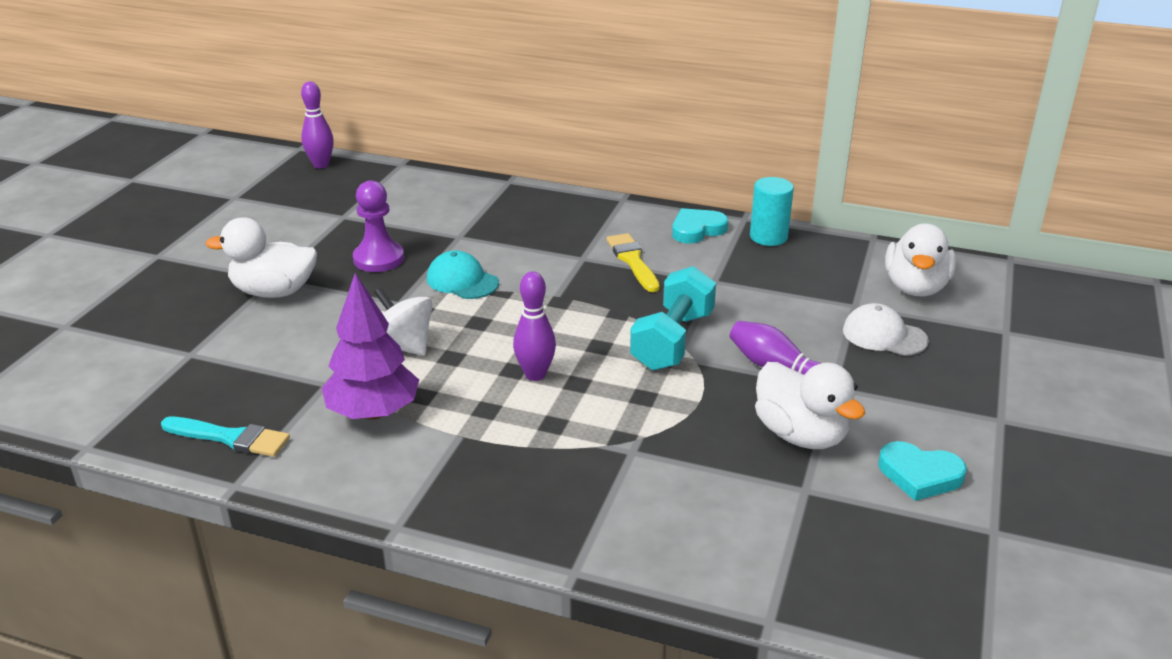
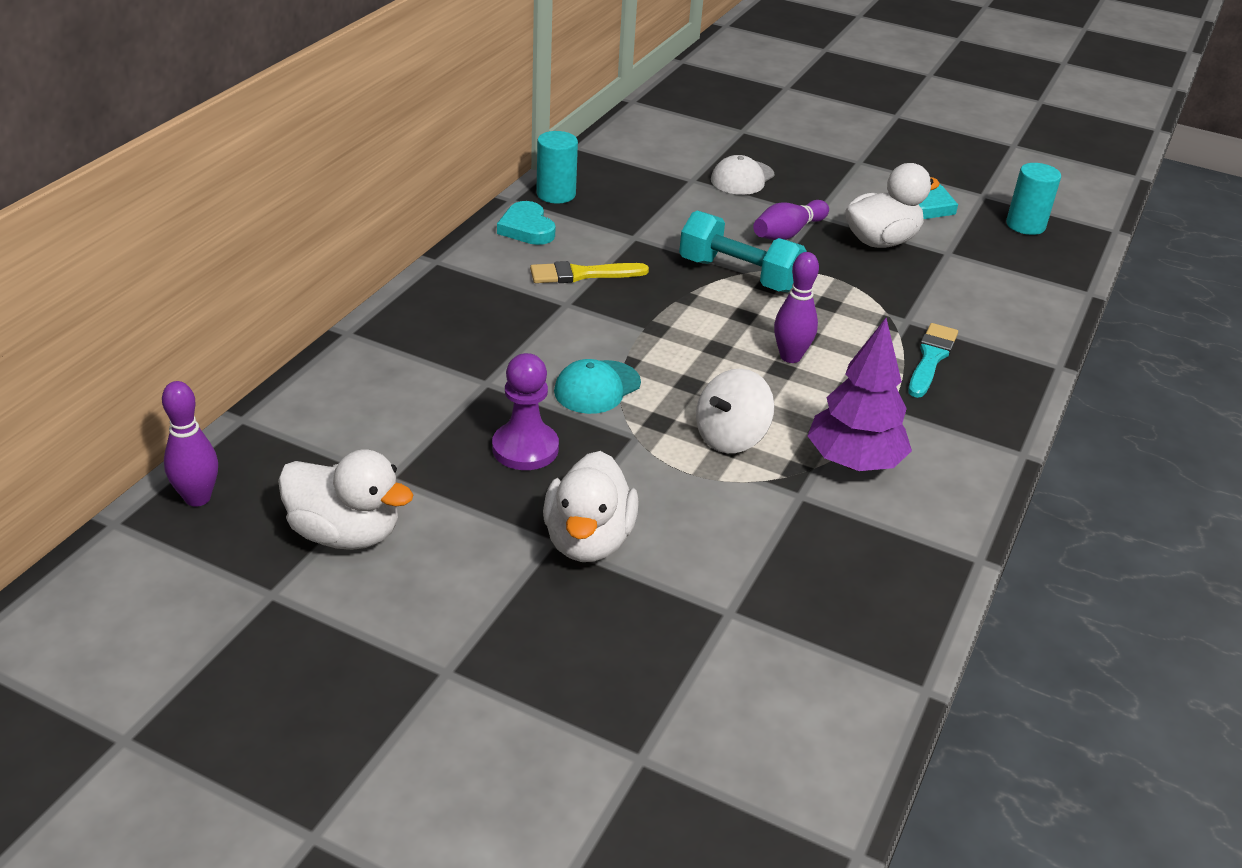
camera: 85 degrees left, 5 degrees up
(231, 438) = (901, 566): turquoise brush -> turquoise brush (931, 358)
(915, 287) = (668, 148): white duck -> white duck (345, 533)
(929, 569) = (1025, 225): none -> turquoise cylinder

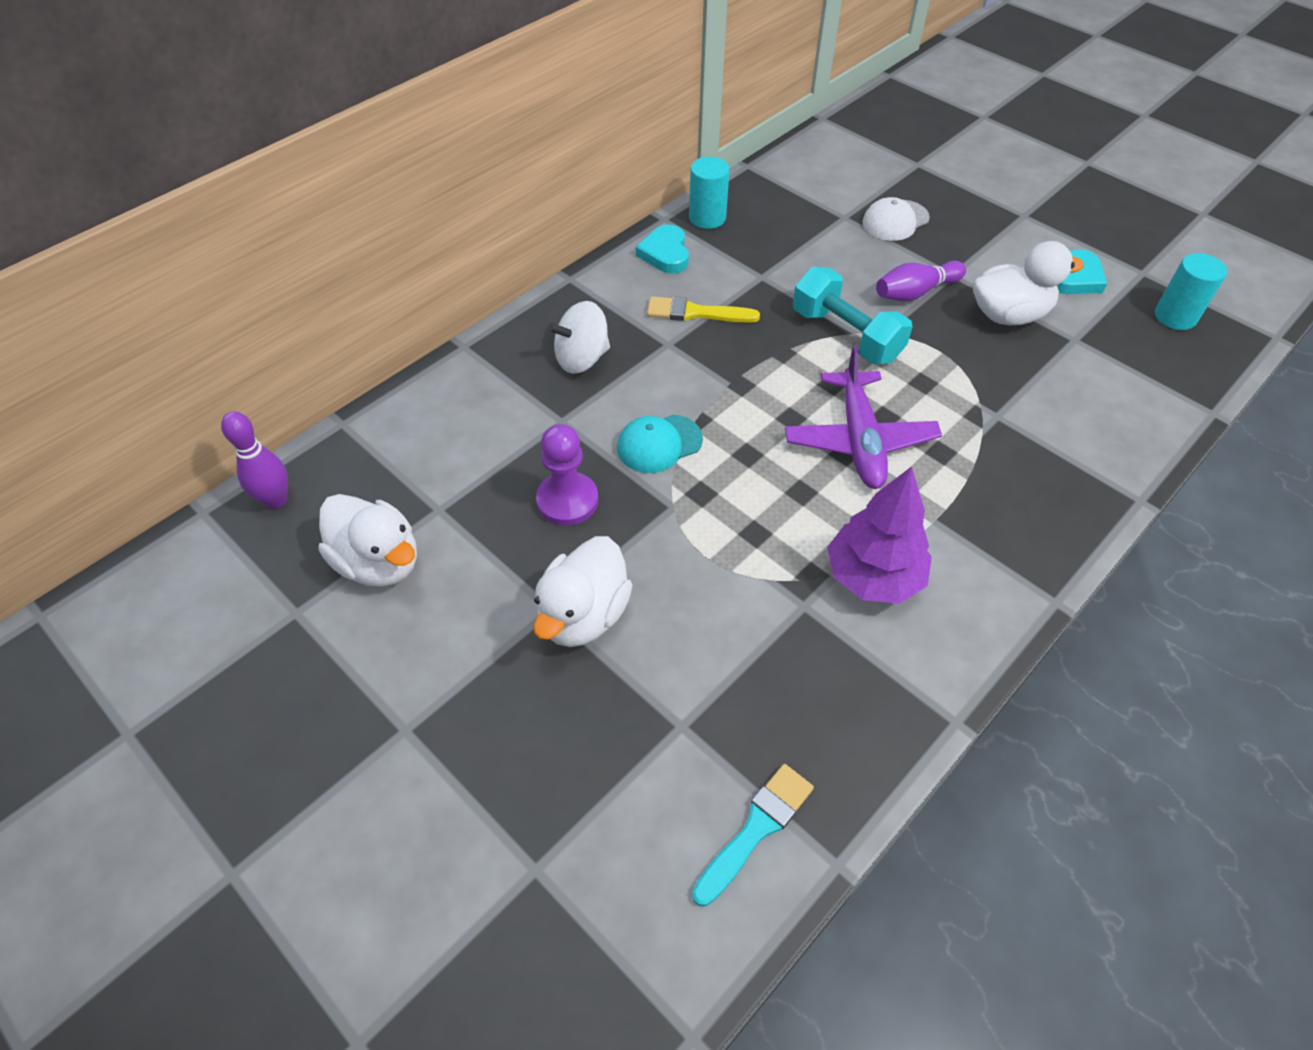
camera: 20 degrees right, 15 degrees up
(731, 437) = (763, 524): white spinning top -> white spinning top (582, 358)
(790, 357) = (859, 440): purple bowling pin -> purple plane
(931, 358) = (1004, 466): turquoise brush -> turquoise brush (756, 829)

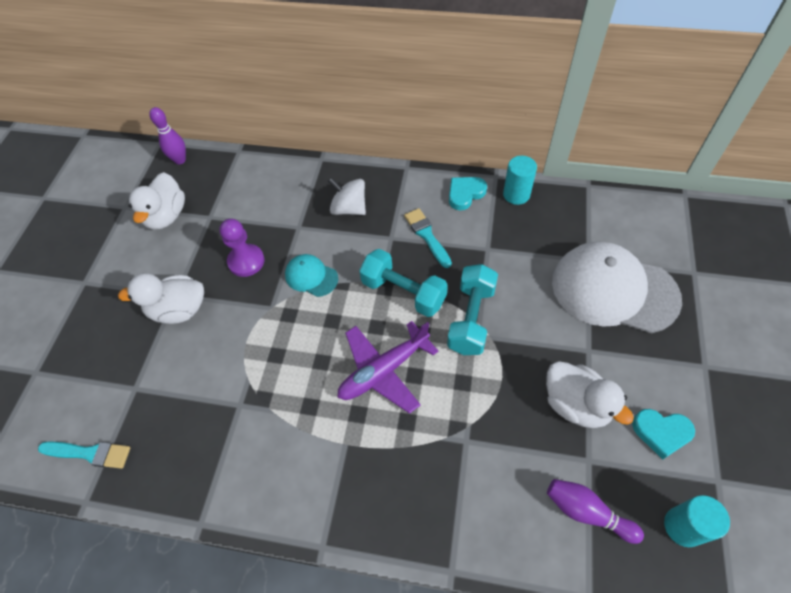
camera: 60 degrees right, 5 degrees up
(696, 313) = (427, 235): yellow brush -> turquoise brush
(761, 371) = (403, 292): none -> turquoise dumbbell
(873, 577) = (280, 430): purple tree -> none
(895, 220) = (613, 290): white cap -> white cap, size x2.13
(915, 292) = (548, 337): purple bowling pin -> purple bowling pin (587, 512)

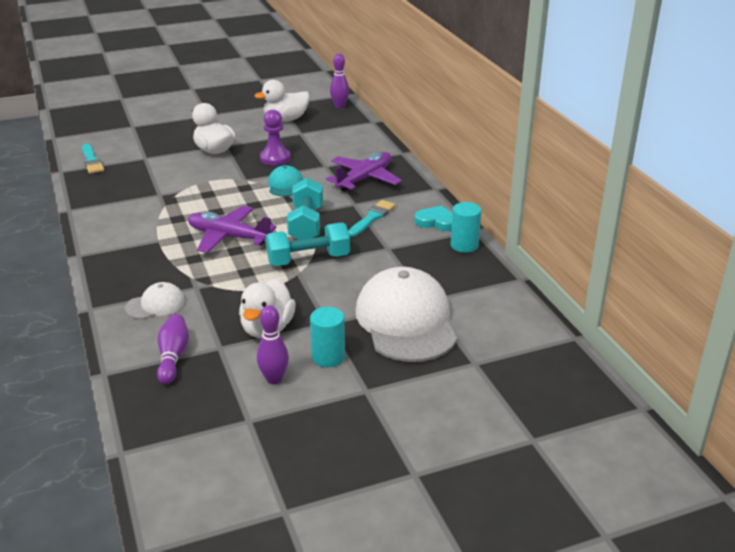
camera: 55 degrees right, 25 degrees down
(349, 208) = (364, 179): white spinning top -> purple plane
(480, 495) = (155, 305): none -> white cap
(661, 432) = (274, 379): turquoise heart -> purple bowling pin
(683, 526) = (191, 408): turquoise cylinder -> turquoise cylinder (328, 357)

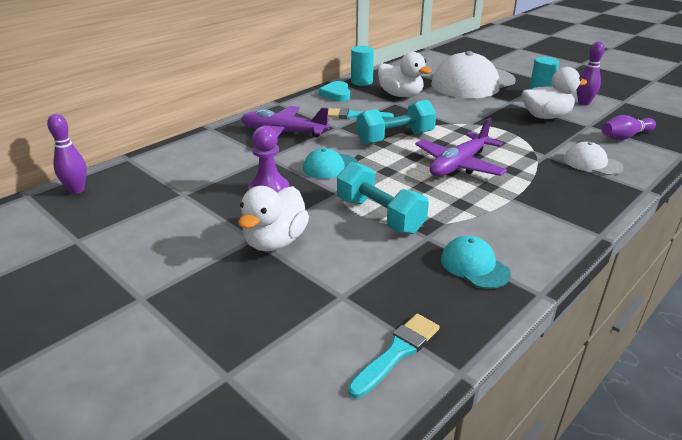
camera: 115 degrees left, 0 degrees up
(115, 199) = (474, 266): none -> turquoise cap
(228, 237) = (459, 165): purple plane -> purple plane turned 45 degrees clockwise
(285, 119) = (139, 217): white duck -> white duck (400, 95)
(308, 260) = (447, 124): turquoise dumbbell -> turquoise dumbbell (380, 215)

